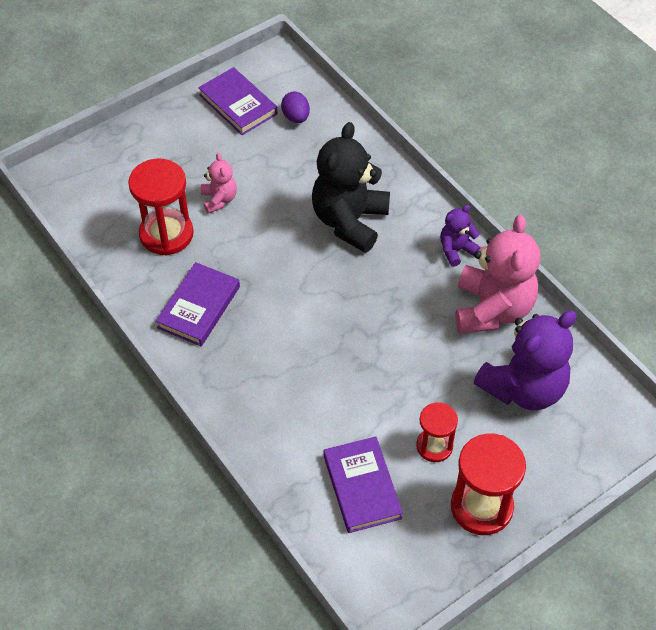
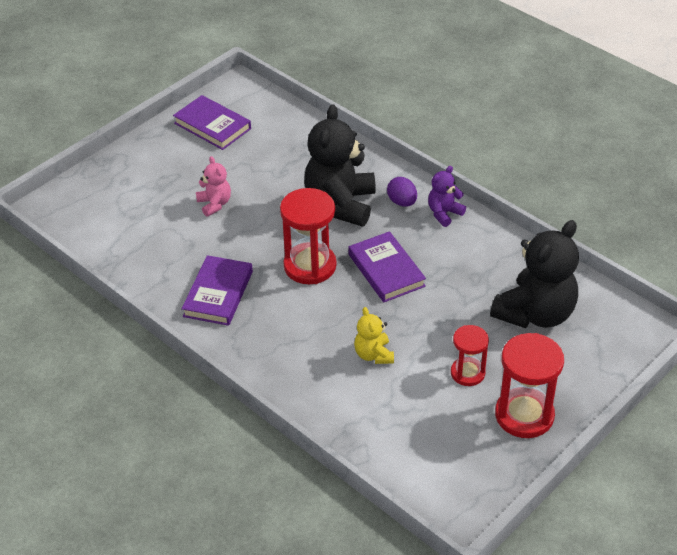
camera: 10 degrees left, 10 degrees down
(166, 234) = (172, 239): red hourglass -> red hourglass (310, 266)
(296, 117) = (269, 129): purple egg -> purple egg (402, 202)
(341, 407) = (373, 355): none -> yellow teddy bear
(362, 487) = (410, 417): purple book -> purple book (386, 270)
(492, 309) = (489, 255): pink teddy bear -> none
(523, 388) = (535, 313): purple teddy bear -> black teddy bear

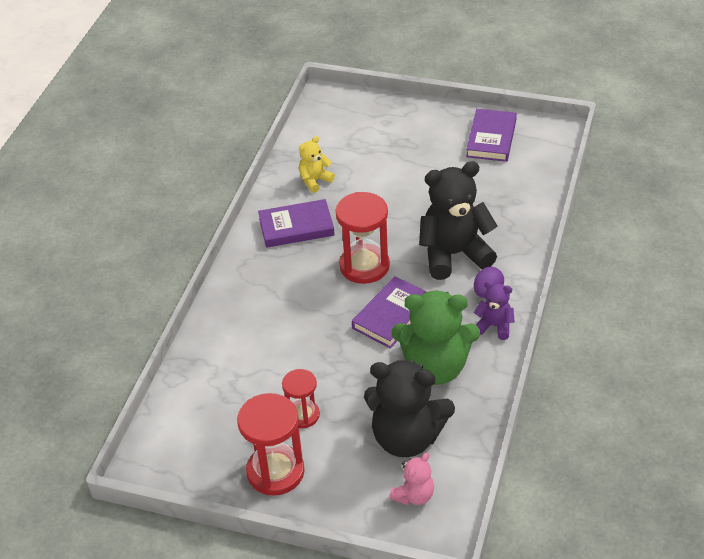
camera: 65 degrees right, 0 degrees up
(214, 204) = (396, 181): pink teddy bear -> pink teddy bear (414, 495)
(373, 355) = (287, 346): yellow teddy bear -> yellow teddy bear (315, 181)
(467, 266) = (435, 367): none -> green teddy bear

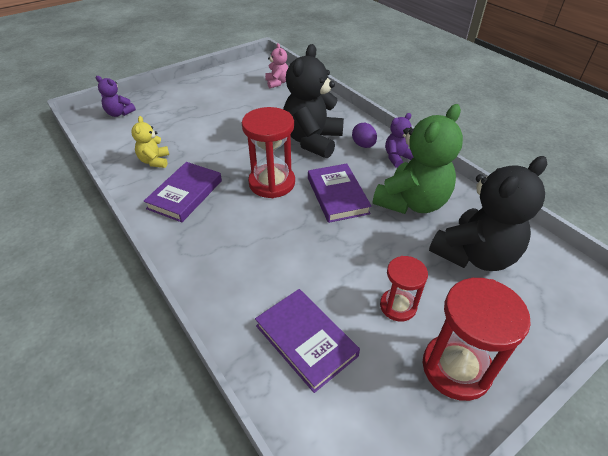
camera: 55 degrees left, 0 degrees up
(350, 111) = (119, 113): none -> purple teddy bear
(414, 495) = (544, 284): pink teddy bear -> pink teddy bear (277, 83)
(491, 138) = (234, 81): purple book -> purple book (306, 340)

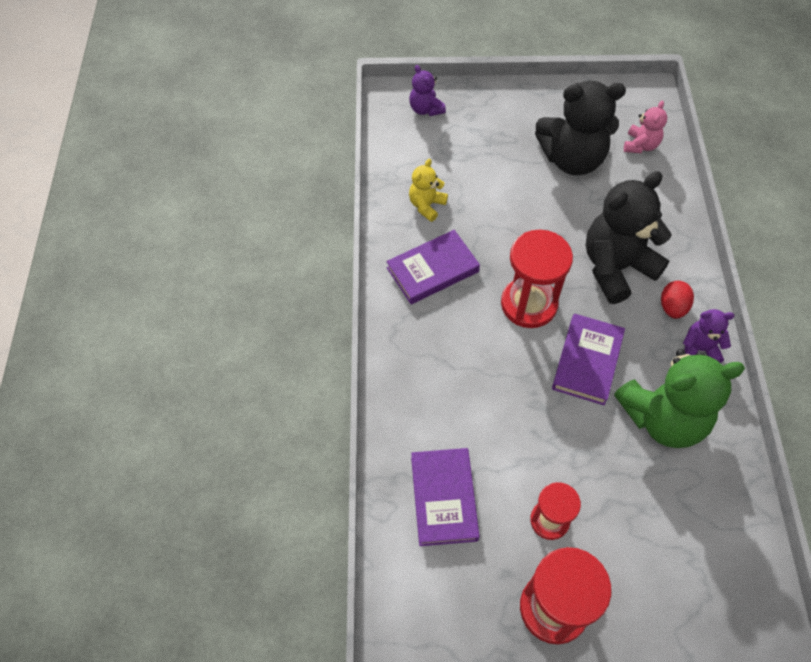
camera: 35 degrees right, 15 degrees up
(363, 145) = (672, 307): purple egg -> red egg
(474, 255) = (675, 519): black teddy bear -> black teddy bear (572, 159)

